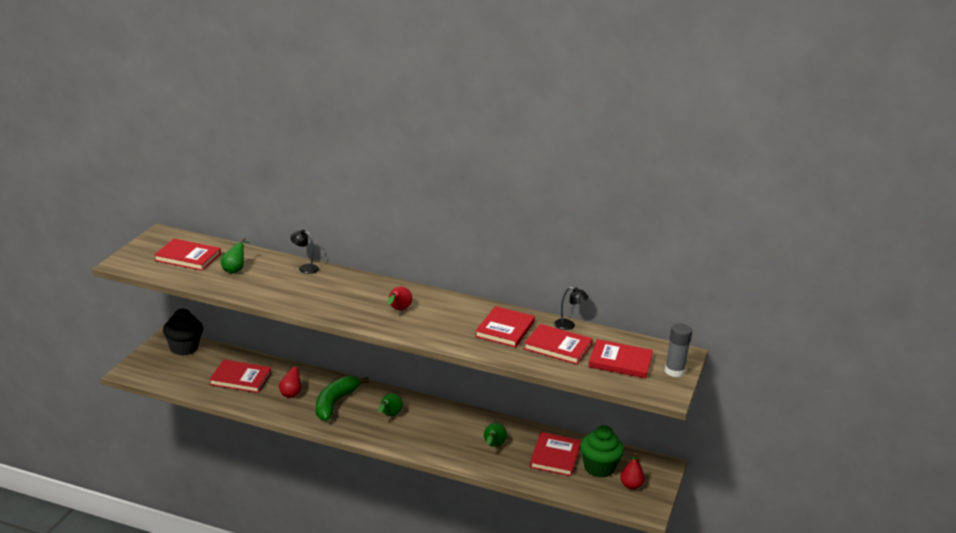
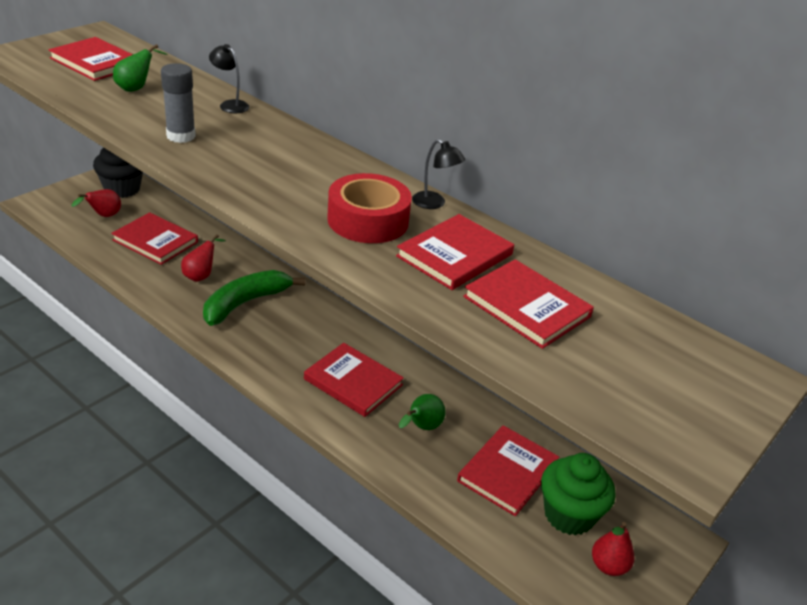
camera: 20 degrees right, 10 degrees up
(389, 415) = (304, 339): green pear -> none
(398, 310) = (309, 187): red pear -> red pear (103, 216)
(445, 321) = (368, 220): none -> red tape
(569, 326) = (568, 274): black lamp -> black lamp (434, 203)
(620, 361) = (627, 363): red book -> red book (353, 382)
(674, 371) = (727, 411): grey glue stick -> grey glue stick (181, 136)

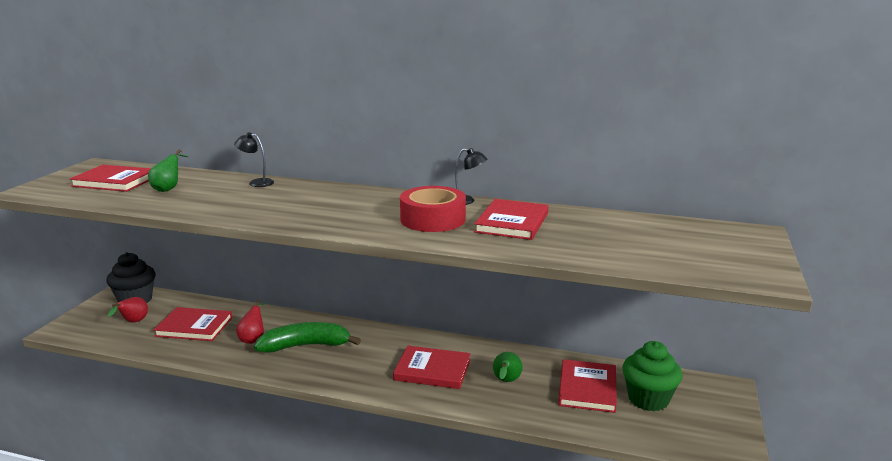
camera: 20 degrees left, 15 degrees down
(181, 136) = (238, 207): grey glue stick -> none
(245, 303) = (306, 346): green banana -> green banana turned 60 degrees clockwise
(526, 307) = (588, 235): red book -> none
(608, 566) = (698, 419): red pear -> none

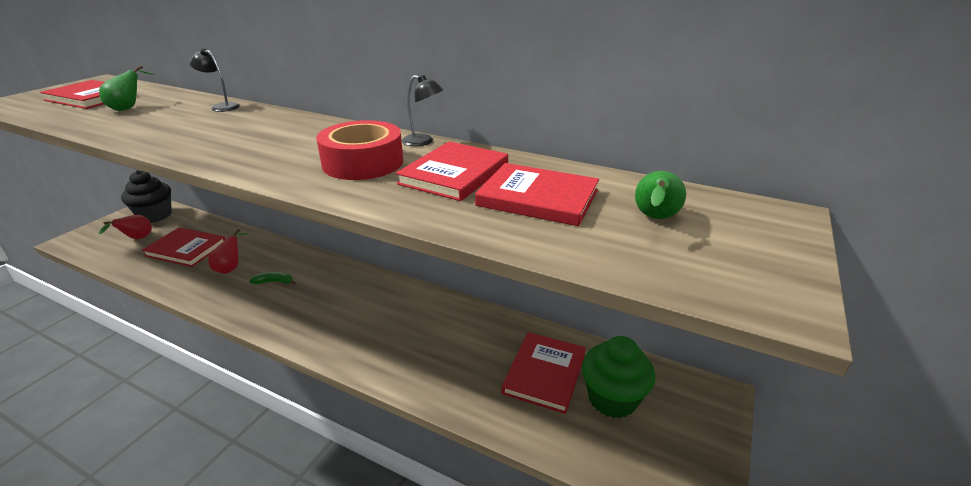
camera: 10 degrees right, 10 degrees up
(306, 346) = (274, 282): green banana -> green banana, size x0.44
(432, 370) = (384, 327): red book -> red book (538, 198)
(506, 382) = (456, 352): green pear -> green pear (654, 219)

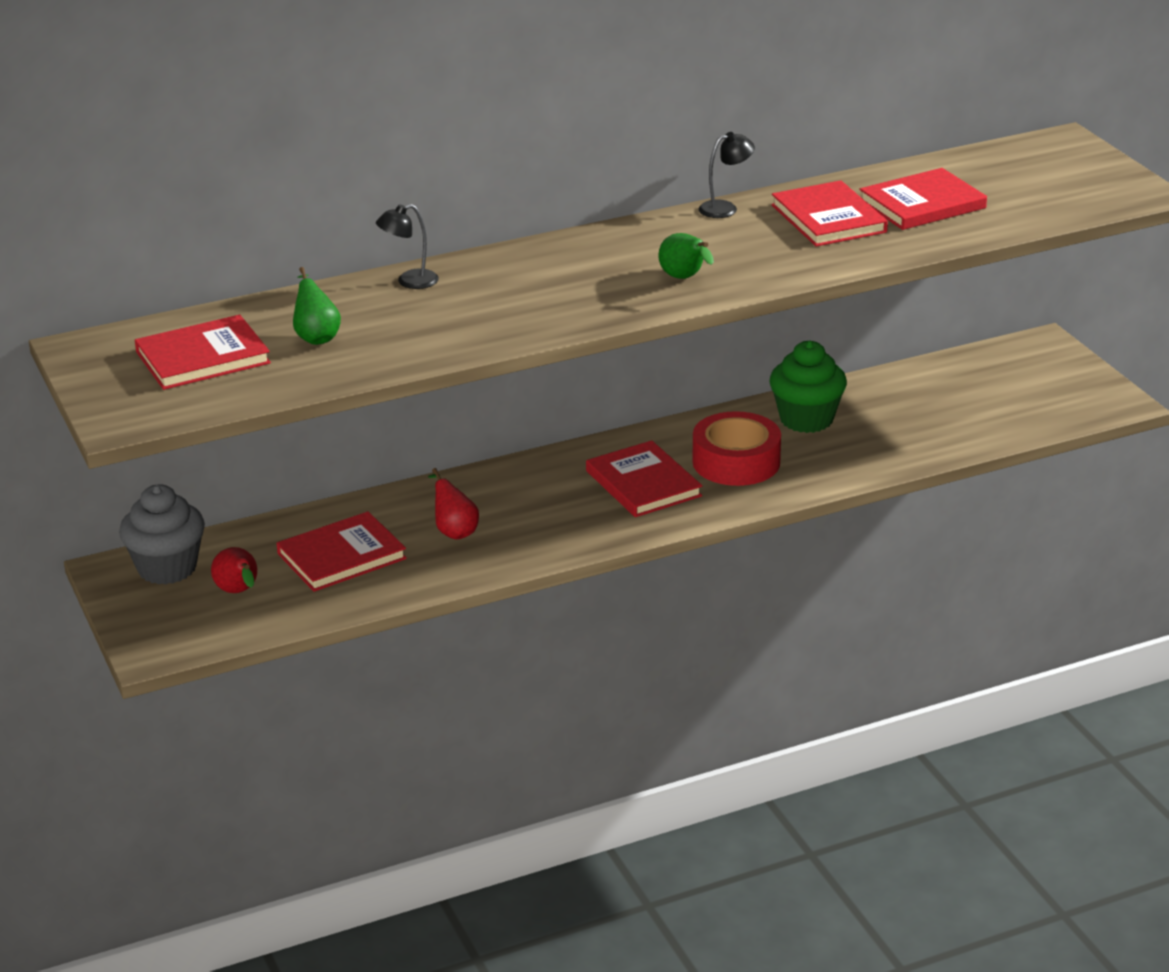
camera: 50 degrees left, 0 degrees up
(155, 215) = (167, 568): black cupcake -> grey cupcake
(274, 282) = (539, 507): green banana -> none
(363, 162) = (741, 247): red tape -> red tape (736, 462)
(544, 373) = (919, 405): red book -> red book (643, 483)
(612, 399) = (988, 389): green cupcake -> green cupcake (806, 419)
(654, 219) = (1011, 180): green pear -> green pear (685, 279)

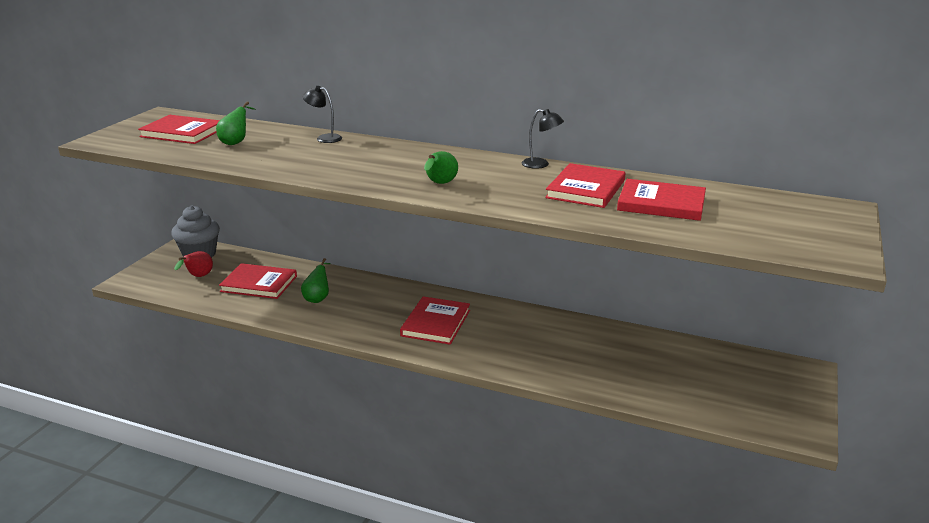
camera: 45 degrees right, 5 degrees down
(454, 531) = (318, 298): red pear -> green pear
(736, 462) = (499, 338): red tape -> none
(806, 419) = (577, 337): green cupcake -> none

